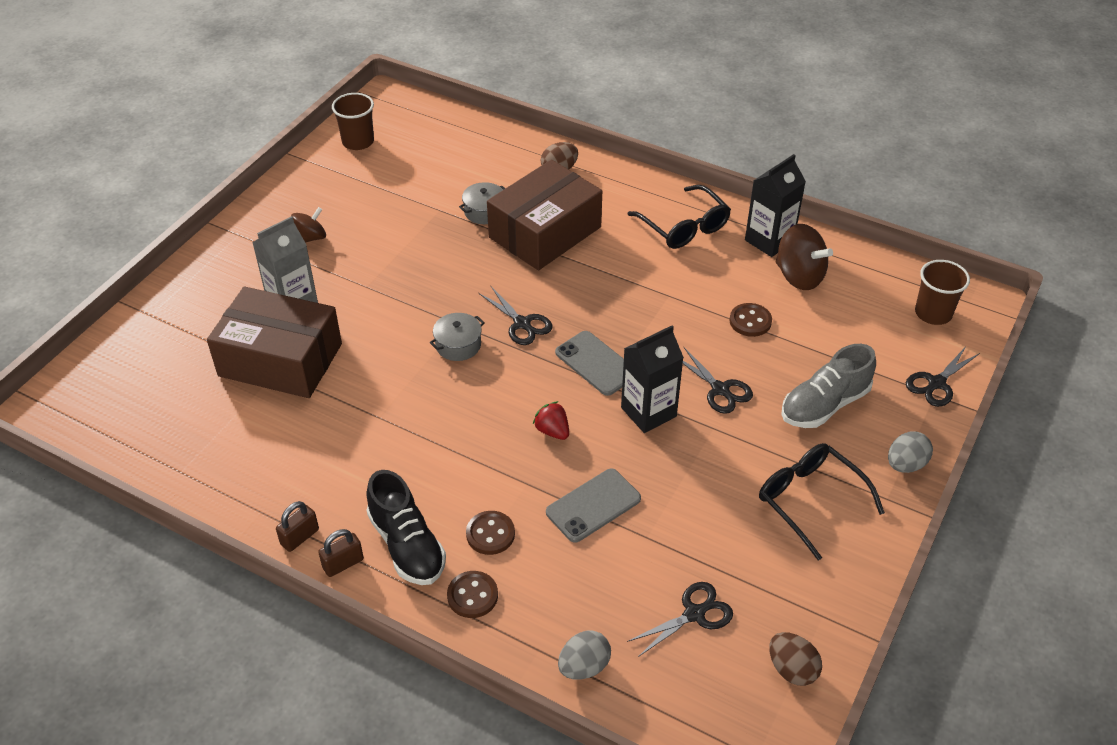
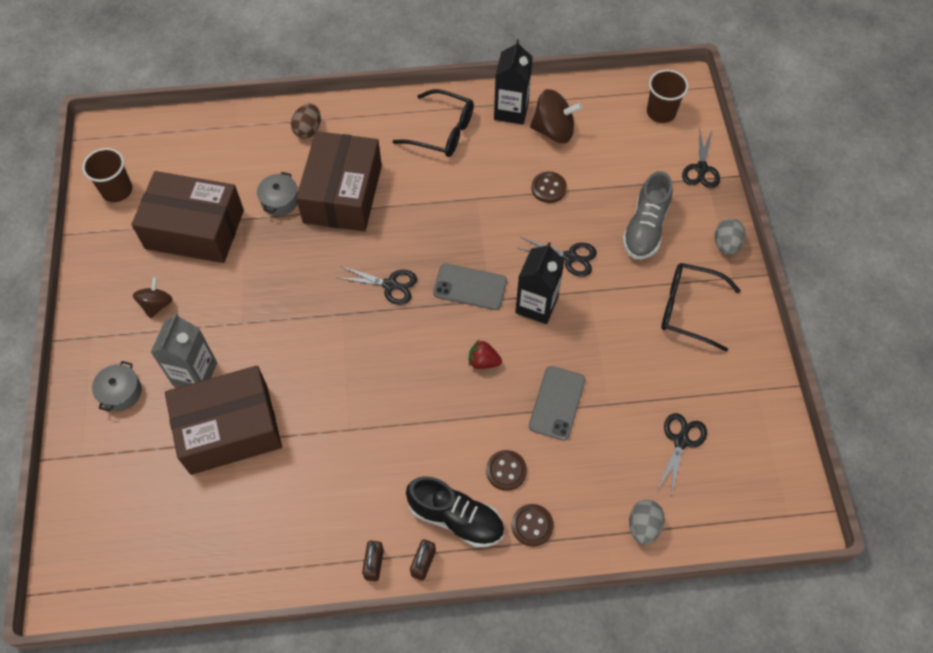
camera: 35 degrees left, 15 degrees up
(393, 198) = (194, 229): none -> brown box
(458, 345) = (357, 332): grey pot -> grey pot (121, 392)
(792, 669) = (765, 440): brown egg -> none

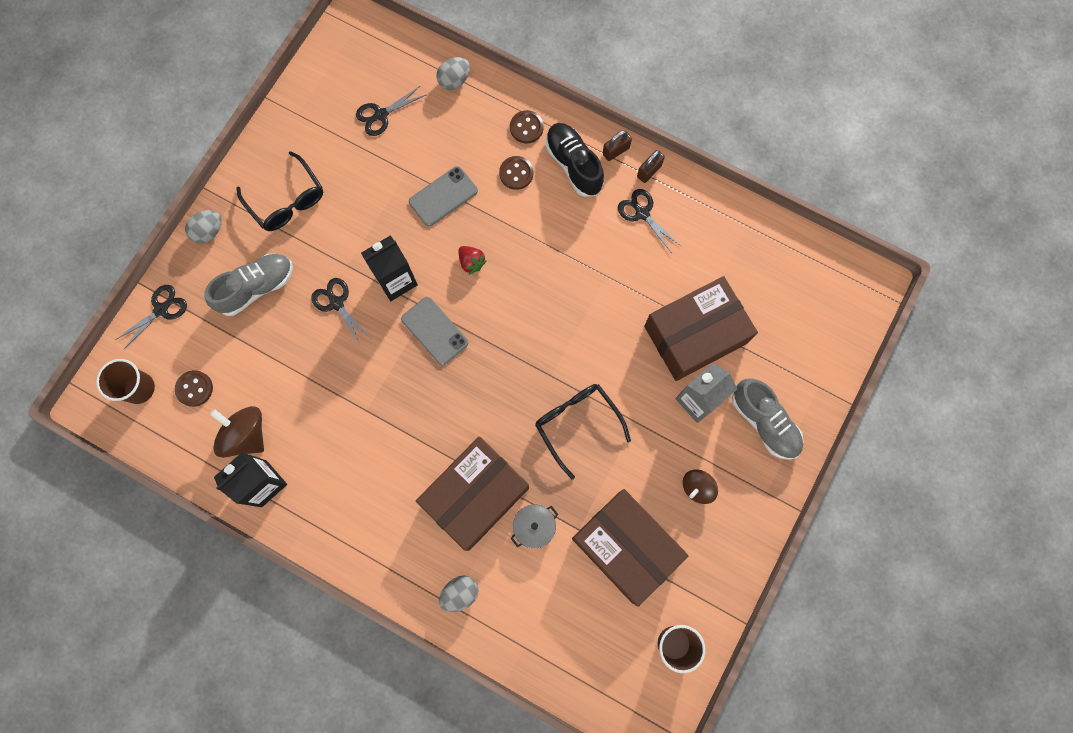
camera: 145 degrees left, 15 degrees up
(121, 392) = (764, 422): grey pot -> grey shoe
(229, 429) = (695, 335): brown box -> brown box turned 45 degrees counterclockwise
(308, 130) = (460, 593): brown egg -> grey egg
(390, 285) = (495, 375): black scissors -> black scissors (642, 213)
(442, 131) = (342, 503): black glasses -> black glasses (577, 424)
(548, 188) = (299, 378): brown button -> brown button (194, 388)

